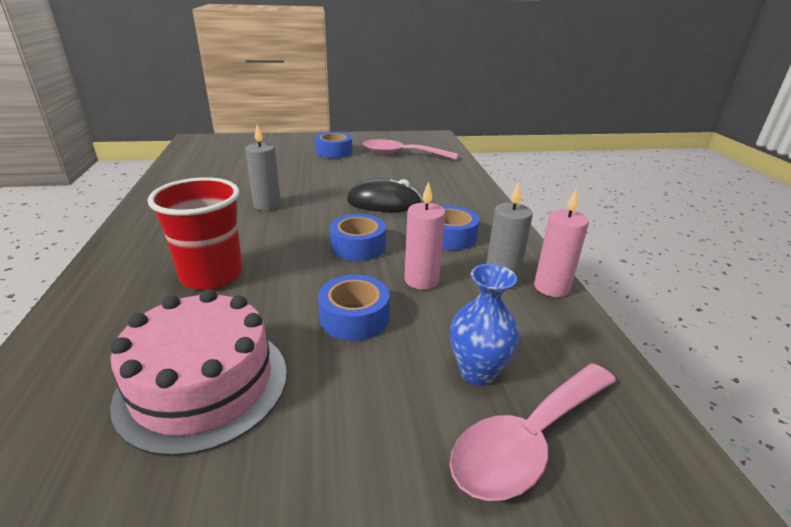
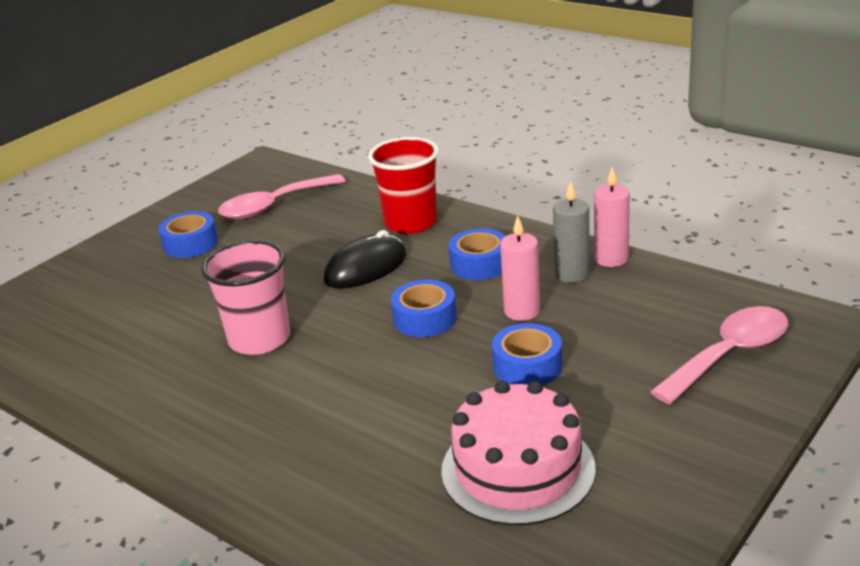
camera: 40 degrees left, 0 degrees up
(212, 275) = (358, 419): red cup -> red cup (411, 223)
(267, 205) = (259, 339): grey candle -> pink cup
(477, 372) = (654, 341): blue vase -> none
(528, 441) = (729, 355): pink spoon -> pink spoon turned 135 degrees counterclockwise

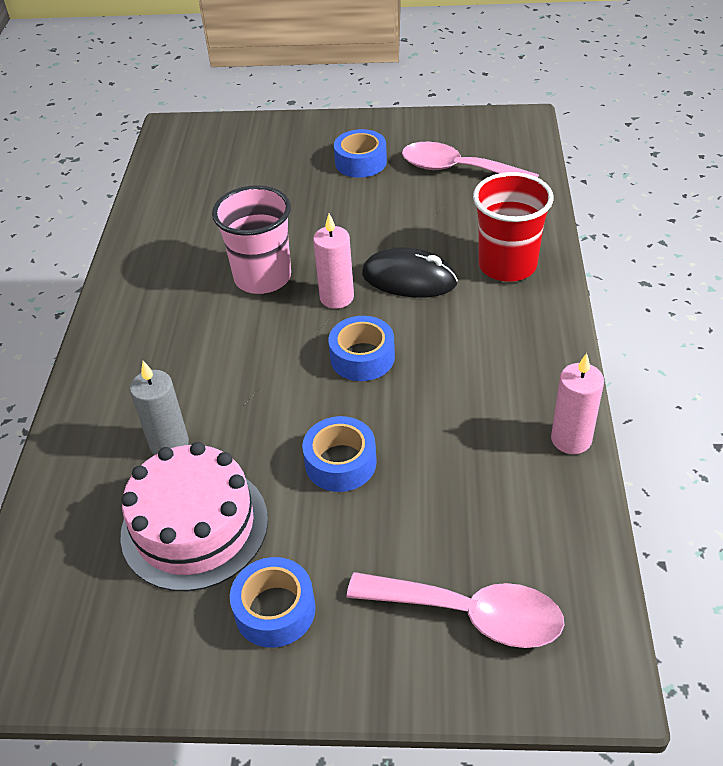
camera: 55 degrees right, 15 degrees up
(479, 264) = (478, 347): blue tape -> blue tape (275, 610)
(522, 311) = (423, 416): pink candle -> pink candle (336, 297)
(572, 274) = (516, 422): grey candle -> grey candle (169, 444)

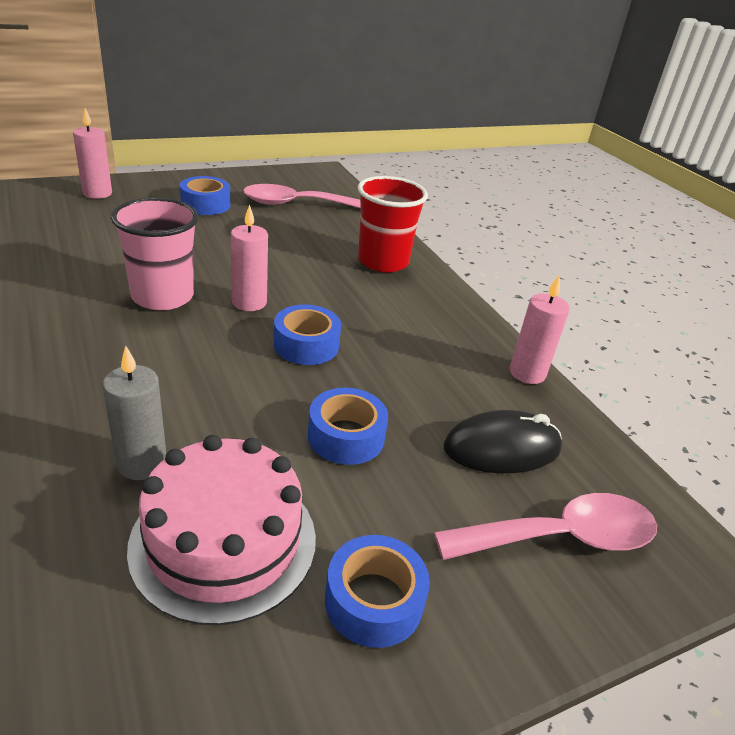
camera: 35 degrees left, 10 degrees down
(263, 138) = (97, 193): none -> pink candle
(409, 279) = (307, 280): black mouse -> black mouse (502, 448)

